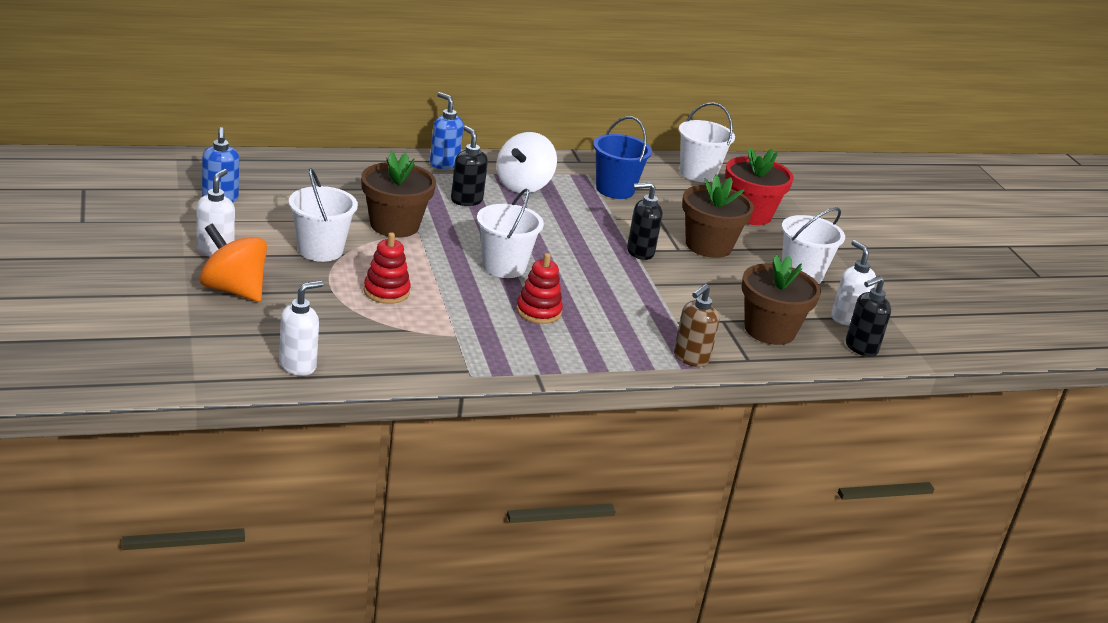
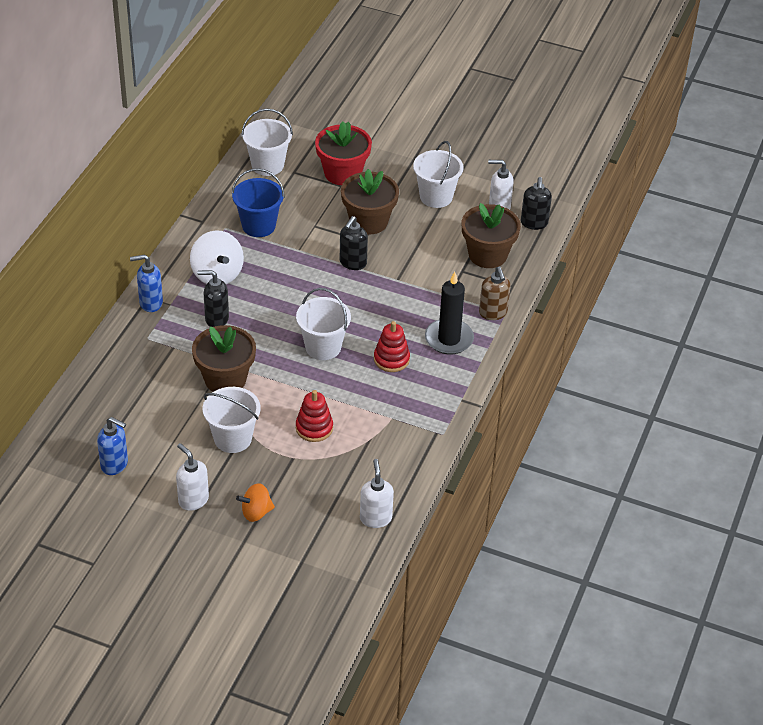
camera: 50 degrees left, 15 degrees up
(233, 290) = (256, 512): orange spinning top -> orange spinning top, size x0.62
(614, 340) = (449, 339): none -> black candle

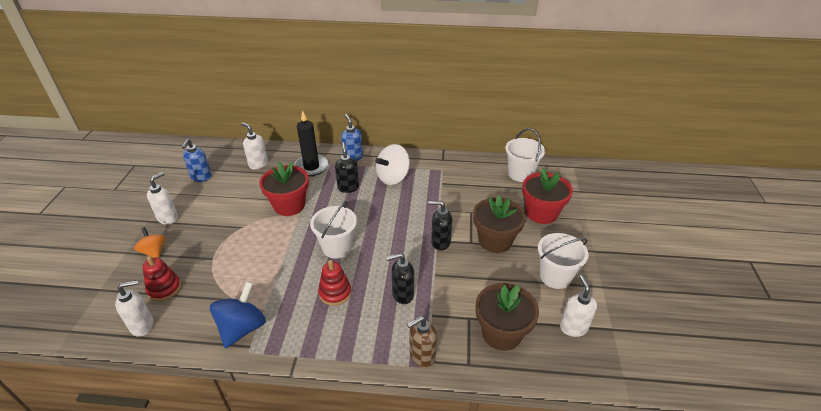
camera: 75 degrees right, 5 degrees down
(114, 401) = (258, 164): none -> white soap dispenser
(225, 379) = (289, 205): brown flower pot -> red flower pot
(233, 438) = (229, 223): white bucket -> none
(258, 226) = (453, 184): blue bucket -> none
(314, 428) = (245, 263): red stacking toy -> red stacking toy (164, 288)
(411, 436) = (242, 328): none -> blue spinning top
(449, 339) = (373, 328): black candle -> black candle (311, 167)
(534, 223) = (571, 363): black soap dispenser -> black soap dispenser (402, 294)

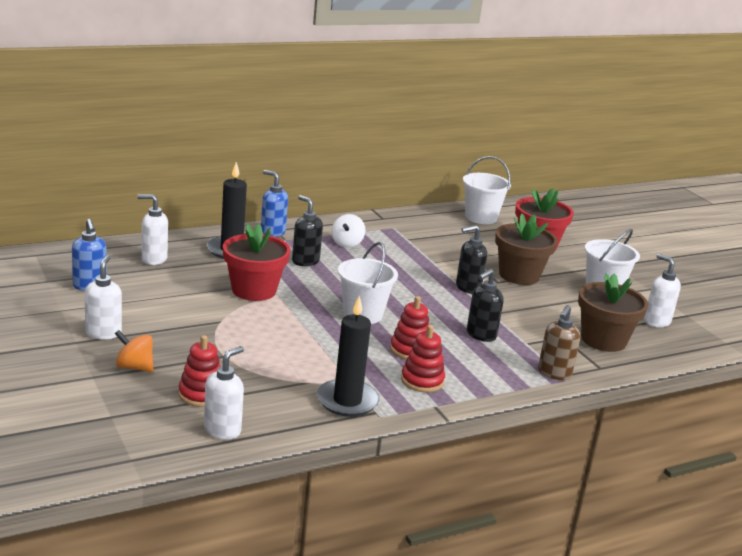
camera: 35 degrees left, 15 degrees down
(242, 328) = (347, 401): blue spinning top -> black candle
(312, 327) = (422, 381): none -> red stacking toy
(393, 177) = (347, 243): white spinning top -> white spinning top, size x0.62

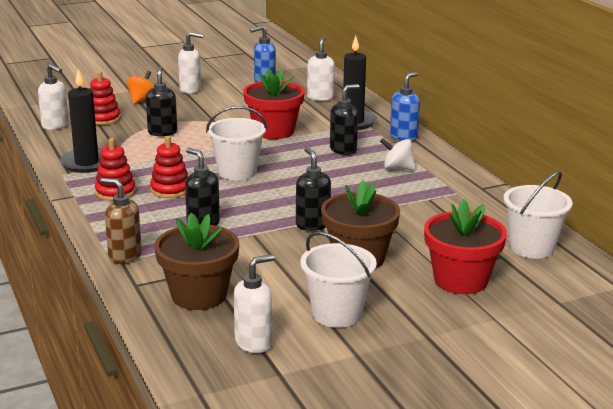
camera: 95 degrees right, 0 degrees up
(253, 353) = (162, 132): none -> black soap dispenser

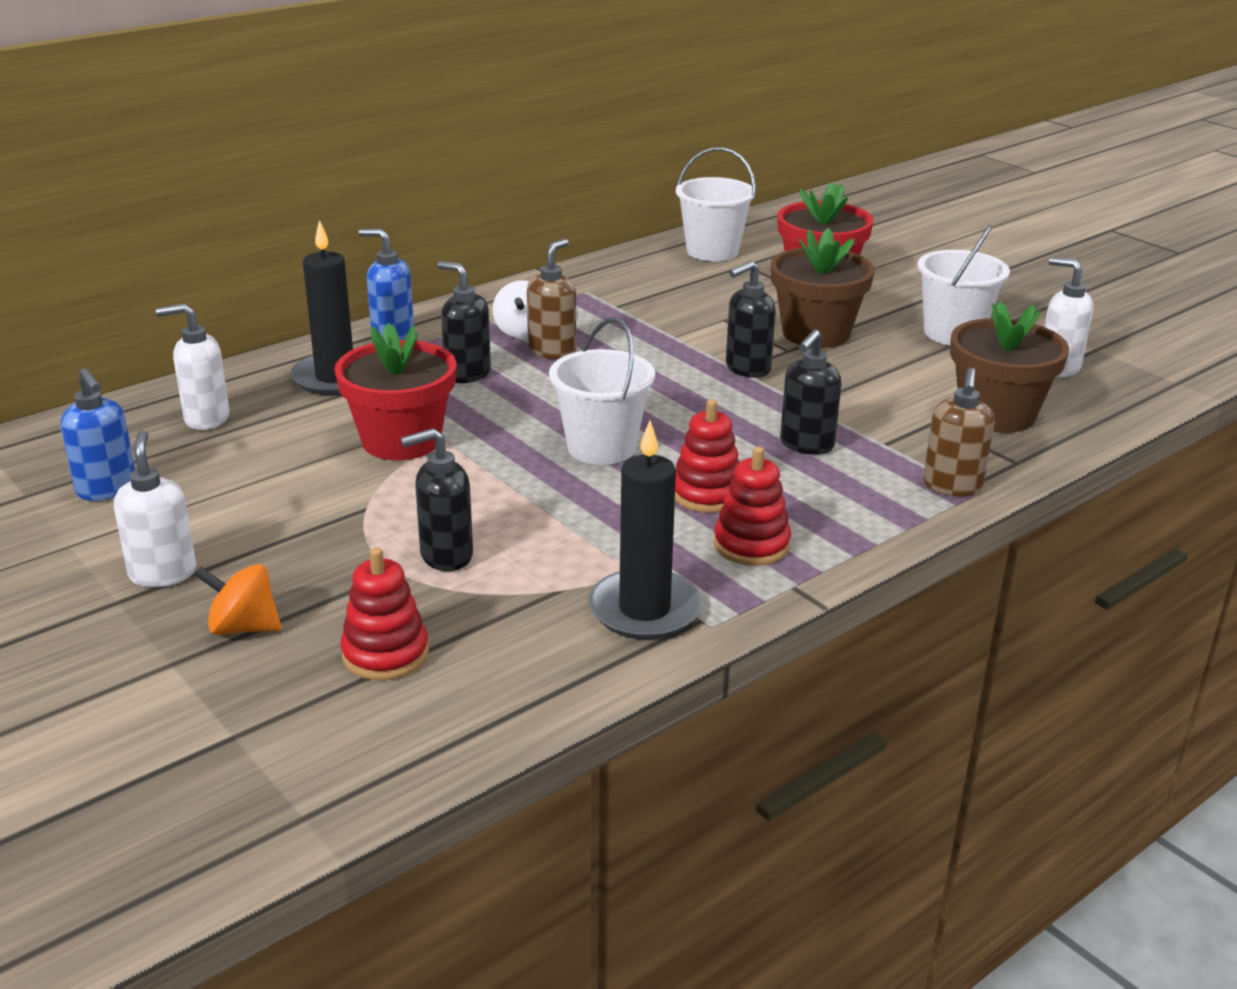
camera: 105 degrees left, 5 degrees up
(55, 125) = (450, 716): white soap dispenser -> none
(364, 173) = (552, 351): none -> brown soap dispenser

